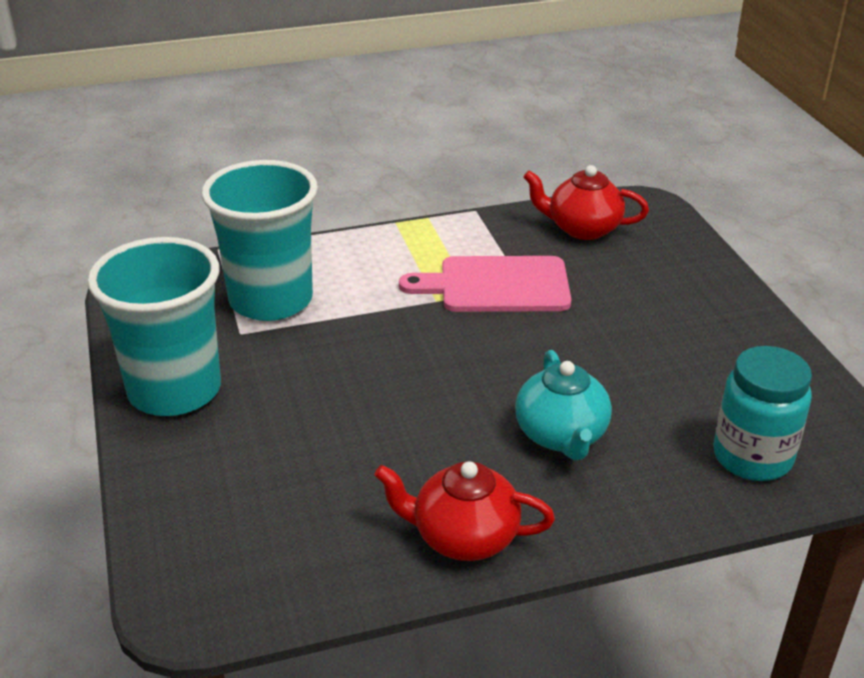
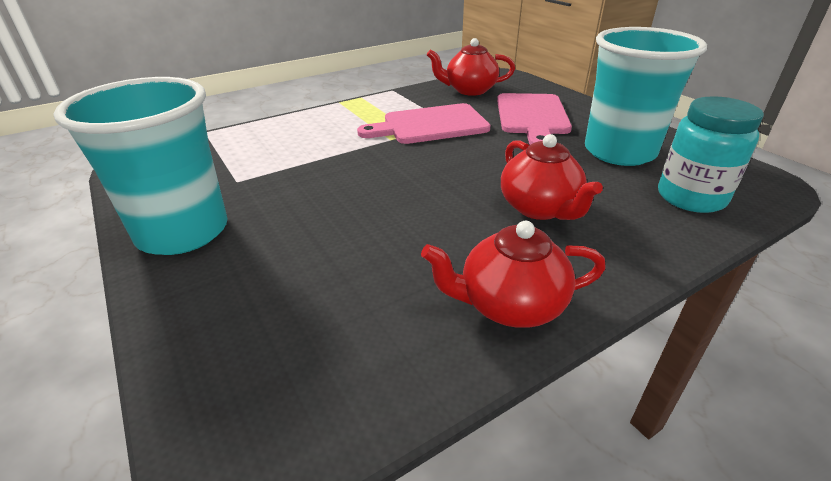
camera: 15 degrees left, 0 degrees up
(271, 300) = (257, 156): turquoise cup -> turquoise cup (619, 152)
(561, 436) = (540, 208): turquoise teapot -> red teapot
(640, 293) = (532, 116): none -> pink cutting board

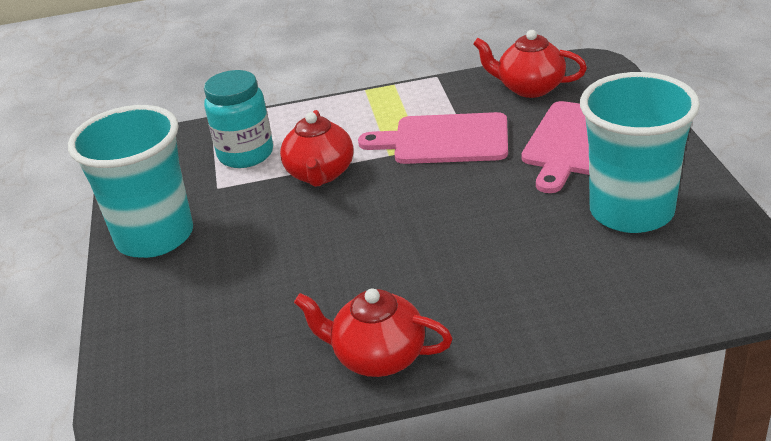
camera: 25 degrees right, 0 degrees up
(540, 208) = (480, 268): red teapot -> red teapot (320, 174)
(690, 197) = (653, 284): turquoise jar -> turquoise jar (246, 154)

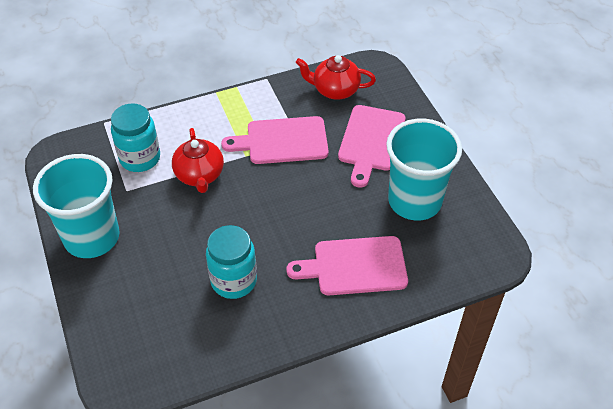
camera: 15 degrees left, 15 degrees up
(337, 295) = (234, 281): none -> turquoise jar
(378, 357) = (270, 328): red teapot -> none
(526, 286) = (355, 266): none -> pink cutting board

